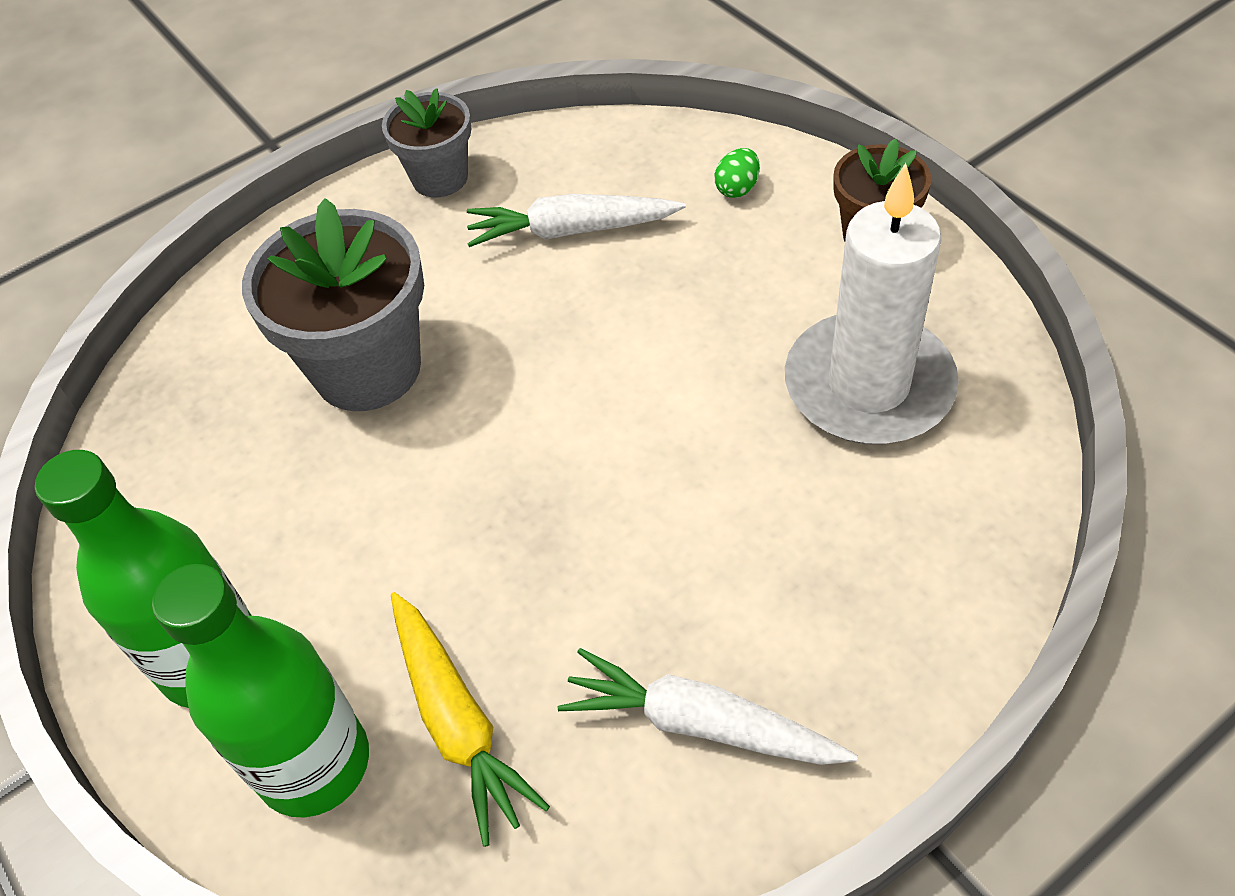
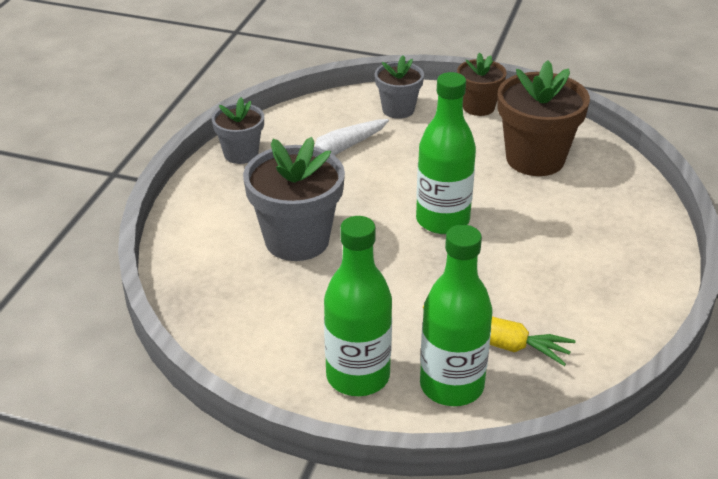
camera: 40 degrees left, 15 degrees down
(601, 437) = (442, 220): none -> green bottle
(700, 724) = (595, 294): white carrot -> none
(737, 188) = (398, 109): green egg -> grey flower pot
(868, 385) = (535, 159): white candle -> brown flower pot

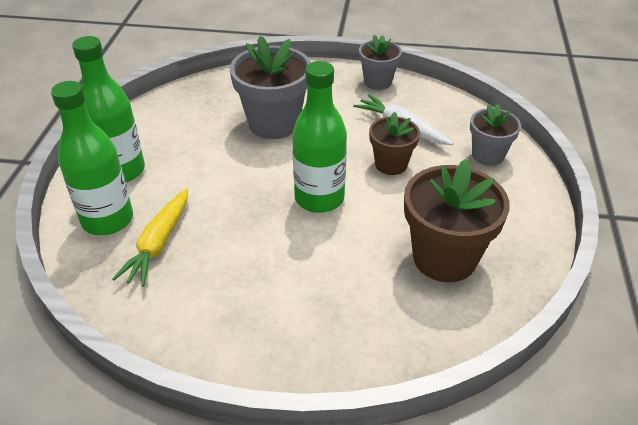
camera: 80 degrees right, 5 degrees up
(478, 107) = (524, 209): brown flower pot -> brown flower pot (391, 164)

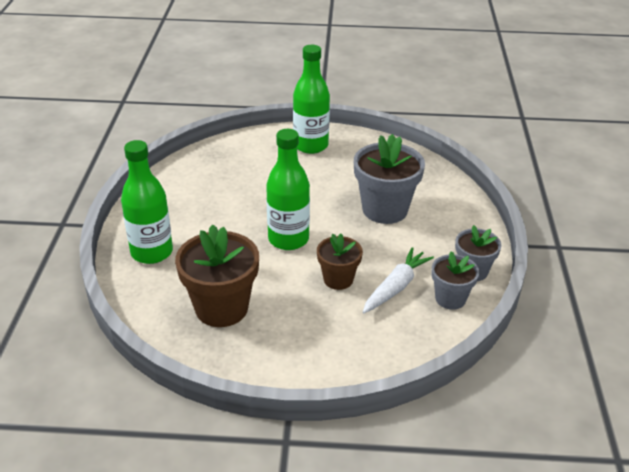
camera: 85 degrees right, 5 degrees down
(107, 220) = (259, 148): green bottle -> green bottle (152, 252)
(159, 243) = (237, 171): yellow carrot -> none
(487, 155) = (362, 346): grey flower pot -> grey flower pot (450, 298)

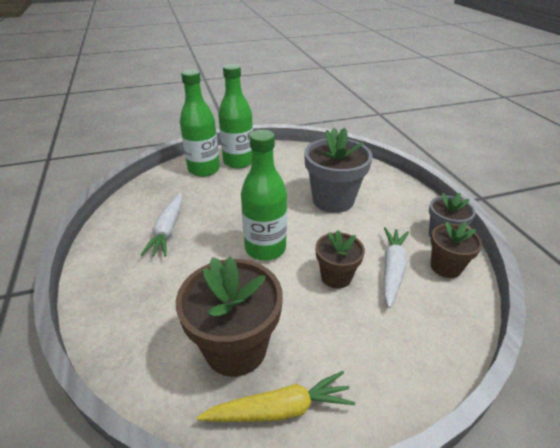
camera: 20 degrees left, 0 degrees up
(152, 252) = (127, 301): green bottle -> green bottle (204, 169)
(208, 201) = (168, 230): none -> white carrot
(233, 355) = (280, 409): none -> yellow carrot
(450, 298) = (445, 267): grey flower pot -> brown flower pot

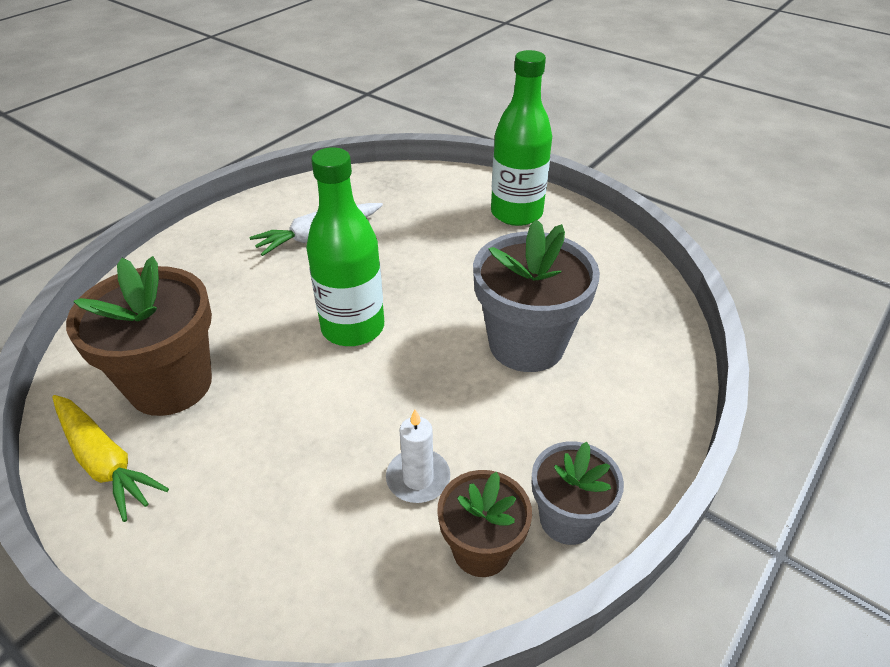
camera: 55 degrees right, 5 degrees up
(204, 169) = (464, 196): green bottle -> none
(336, 277) = (351, 420): brown flower pot -> none
(392, 269) = (418, 478): white carrot -> white candle

